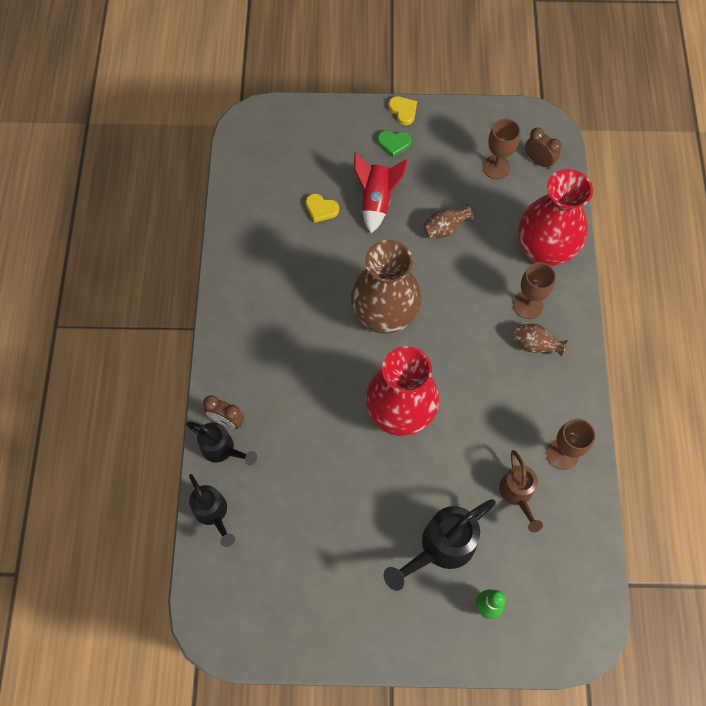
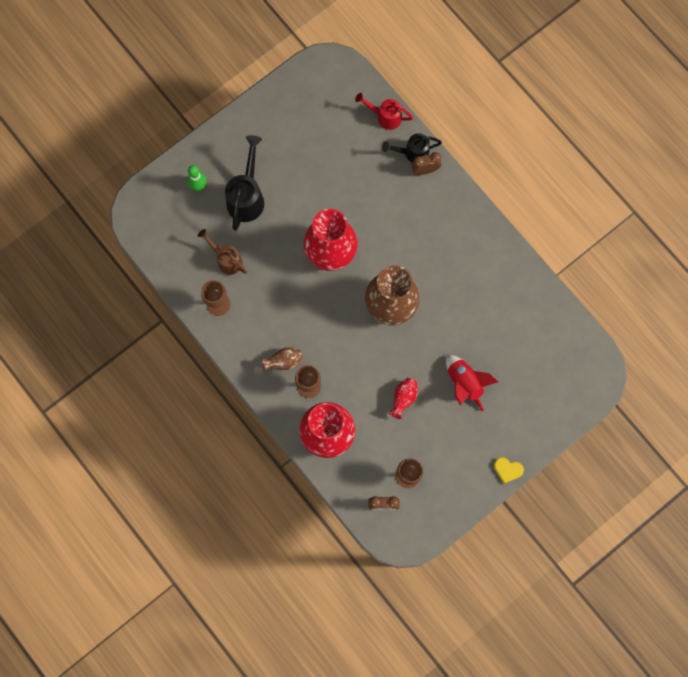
camera: 140 degrees right, 10 degrees up
(213, 514) = (385, 117): black watering can -> red watering can
(321, 209) = (494, 347): yellow heart -> none
(394, 143) = (491, 437): green heart -> none
(445, 229) = (403, 398): brown vase -> red vase

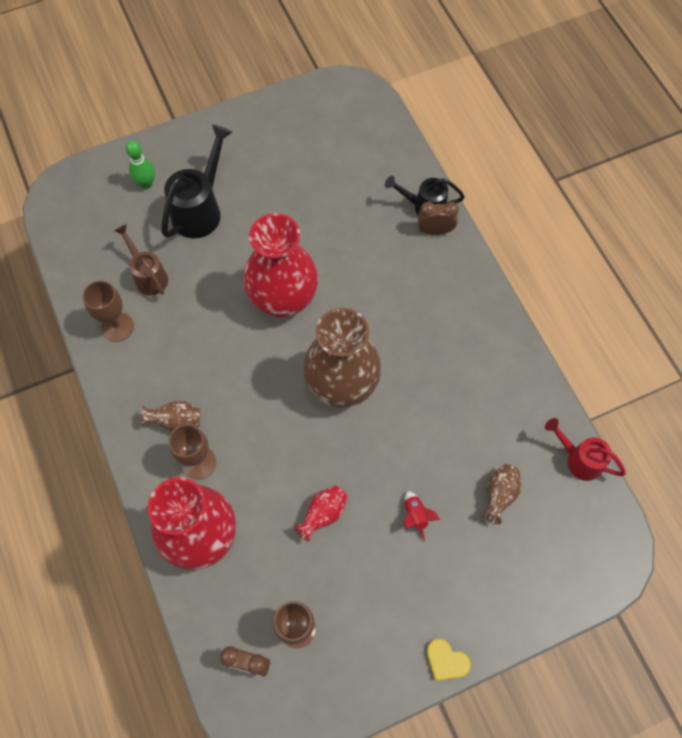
camera: 15 degrees right, 10 degrees down
(385, 117) = (401, 159): red watering can -> red watering can (578, 459)
(465, 383) = (415, 516): red rocket -> red rocket, size x0.54
(516, 355) = (499, 495): none -> brown vase

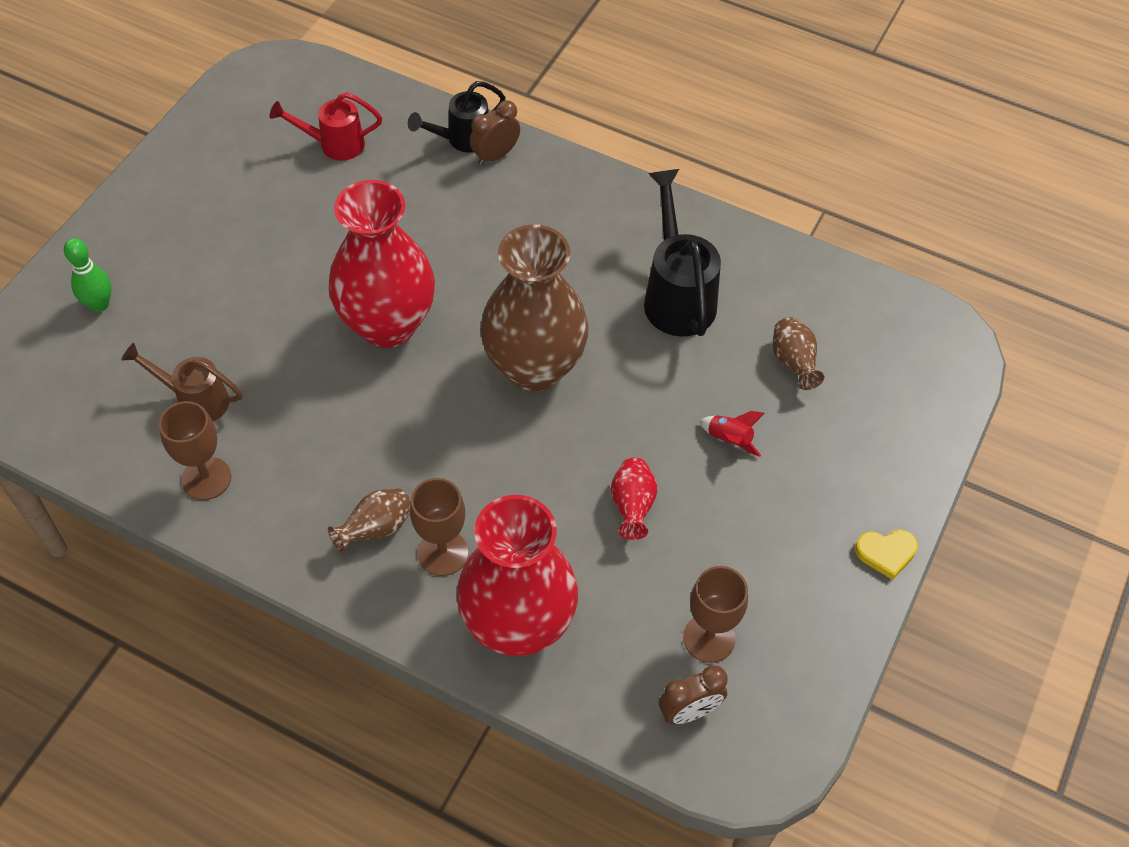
camera: 40 degrees left, 10 degrees down
(201, 209) = (197, 290): black watering can -> black watering can (677, 294)
(578, 459) = (837, 278): red watering can -> red watering can (334, 144)

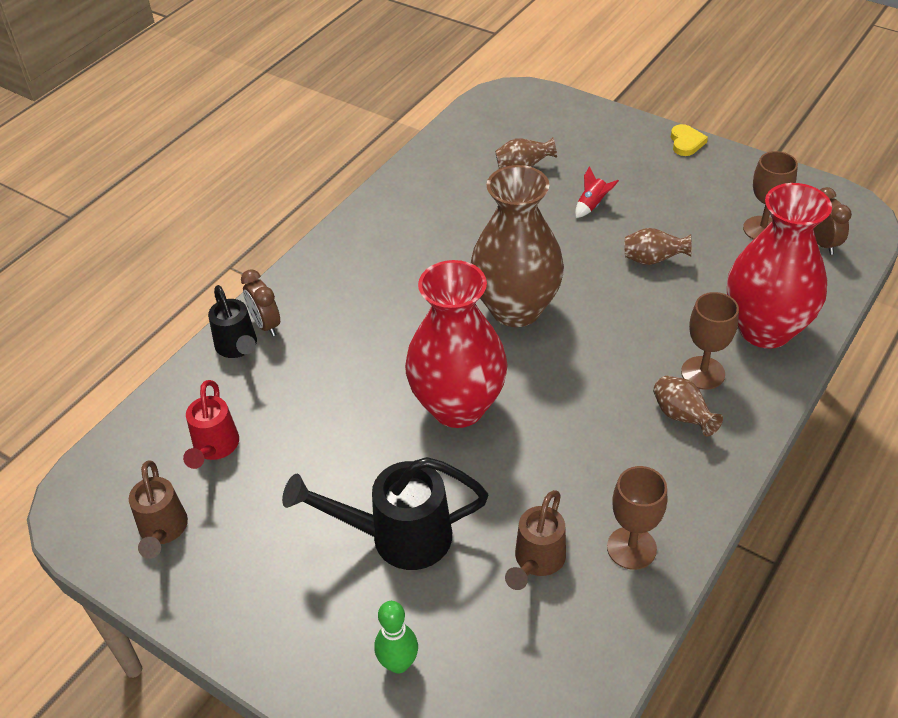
camera: 80 degrees left, 10 degrees down
(243, 127) = (163, 531): none -> brown watering can
(632, 506) = (653, 260): red vase -> brown vase
(677, 294) = (449, 222): black watering can -> black watering can (396, 537)

